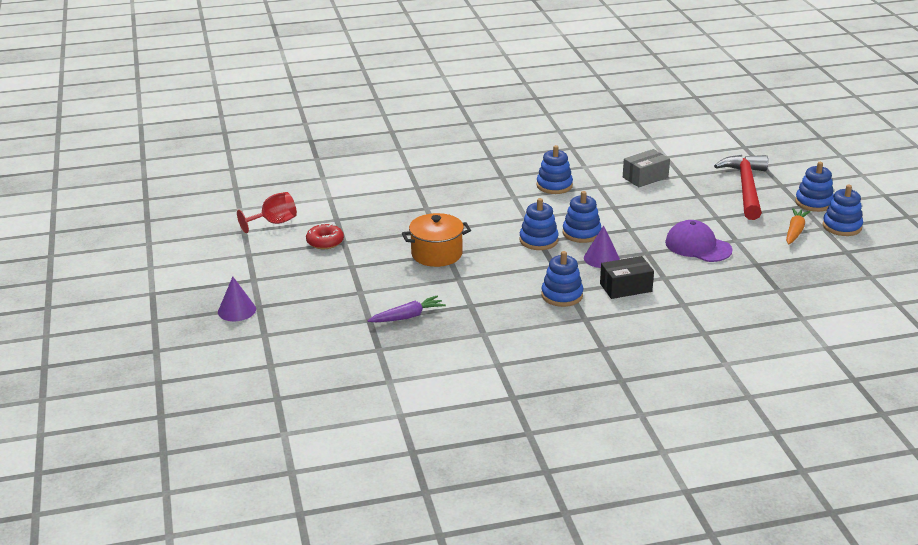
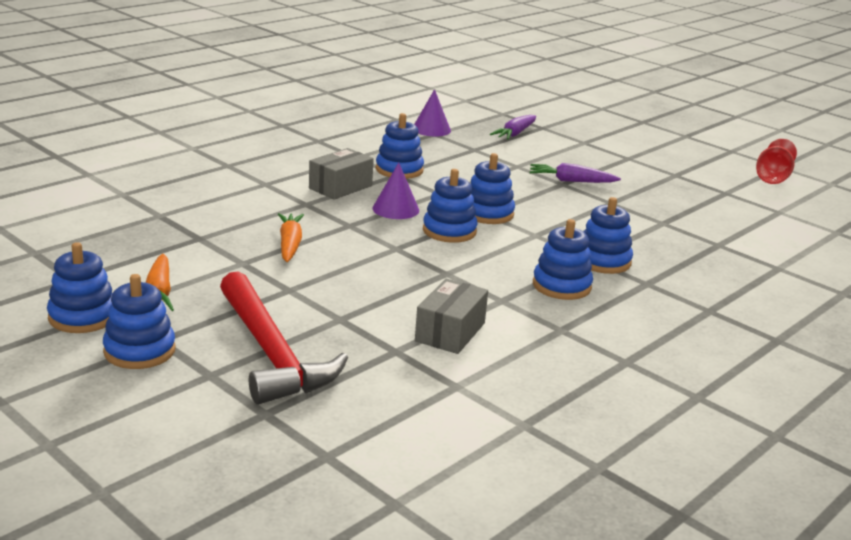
camera: 145 degrees right, 5 degrees down
(237, 310) = (652, 117): purple cone -> purple cone (431, 129)
(325, 242) = (692, 171): red donut -> none
(436, 254) = (571, 181): orange pot -> purple carrot
(508, 193) = (603, 261): none -> blue stacking toy
(625, 287) = (340, 187): black box -> grey box
(698, 246) = (290, 244): purple cap -> orange carrot

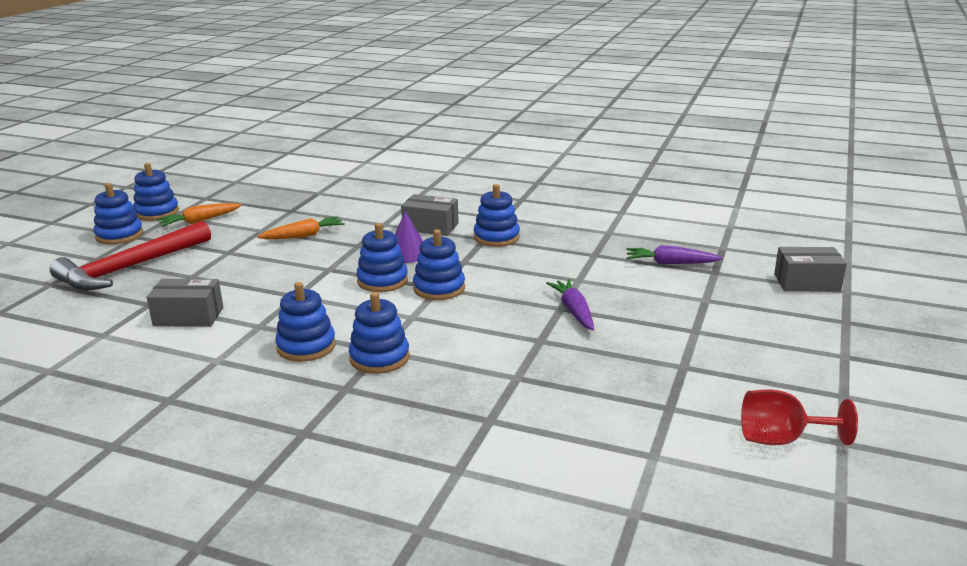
camera: 70 degrees right, 0 degrees up
(431, 129) = (618, 229): purple cone -> none
(581, 112) = (806, 282): none -> grey box

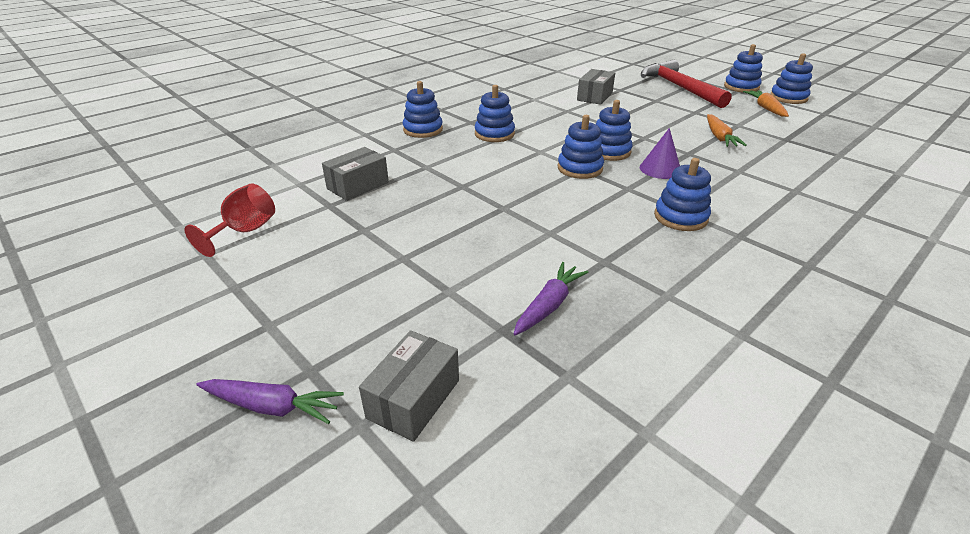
camera: 115 degrees right, 10 degrees up
(306, 346) = (528, 118): blue stacking toy -> blue stacking toy (423, 130)
(430, 227) = (723, 190): grey box -> grey box (358, 185)
(574, 311) = (492, 212): purple carrot -> purple carrot (272, 406)

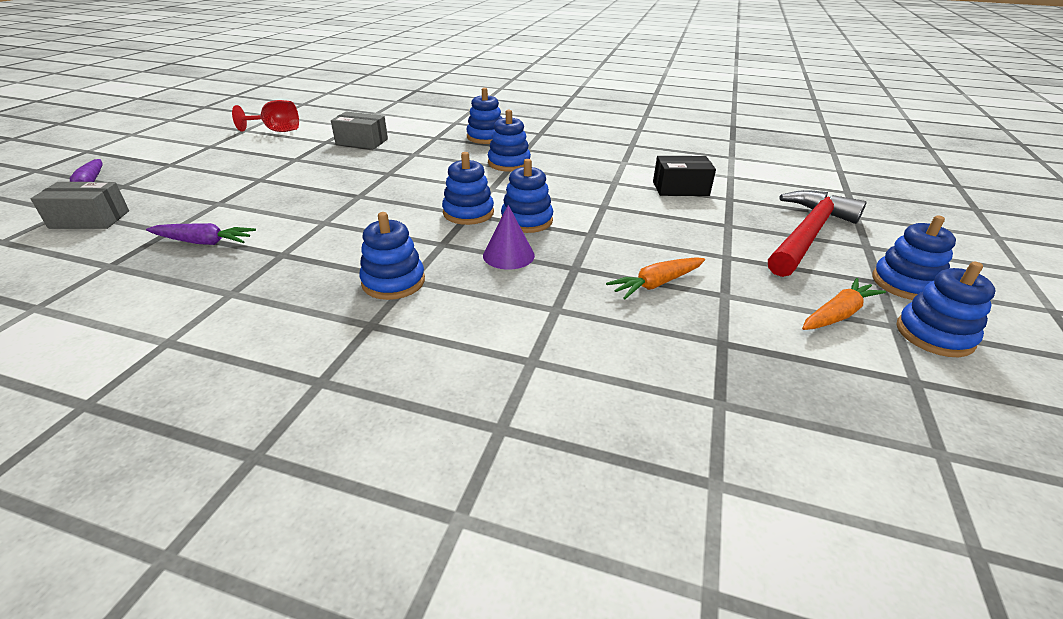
camera: 60 degrees right, 0 degrees up
(594, 96) = (680, 188): grey box -> black box

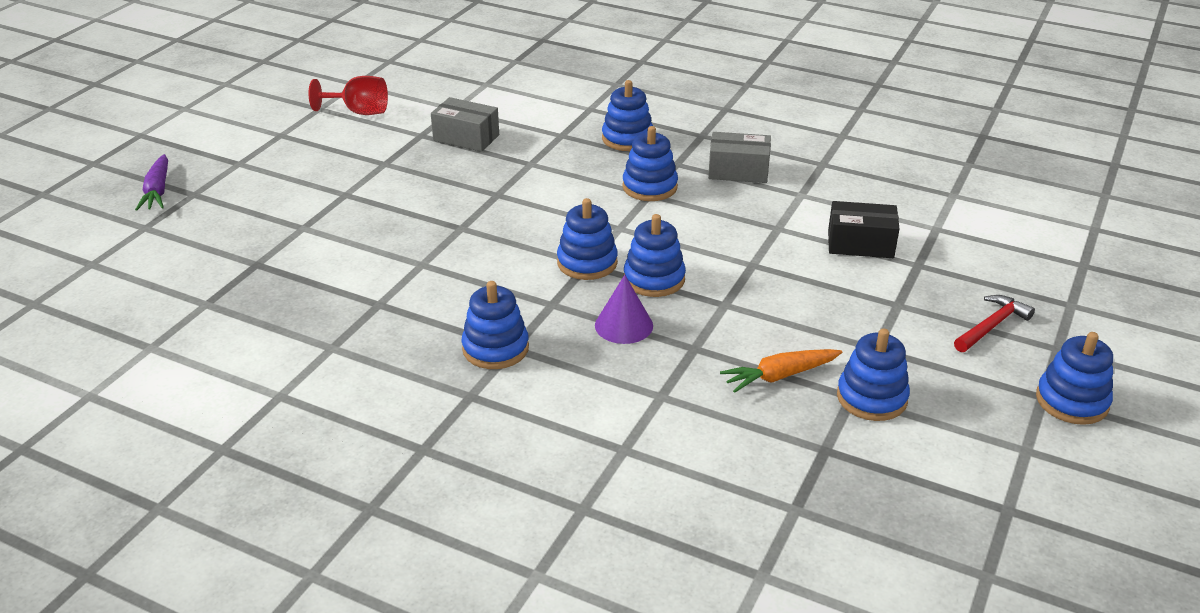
camera: 10 degrees right, 0 degrees up
(89, 219) = (172, 241): grey box -> grey box (738, 171)
(203, 242) = (296, 281): purple carrot -> none
(808, 234) = (992, 326): red hammer -> red hammer, size x0.50
(837, 314) = (968, 430): orange carrot -> none
(934, 335) = (1063, 464): blue stacking toy -> blue stacking toy (871, 398)

